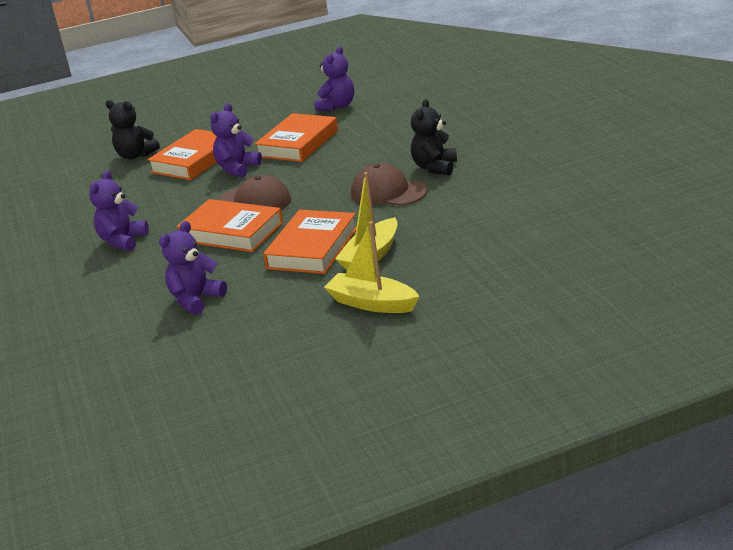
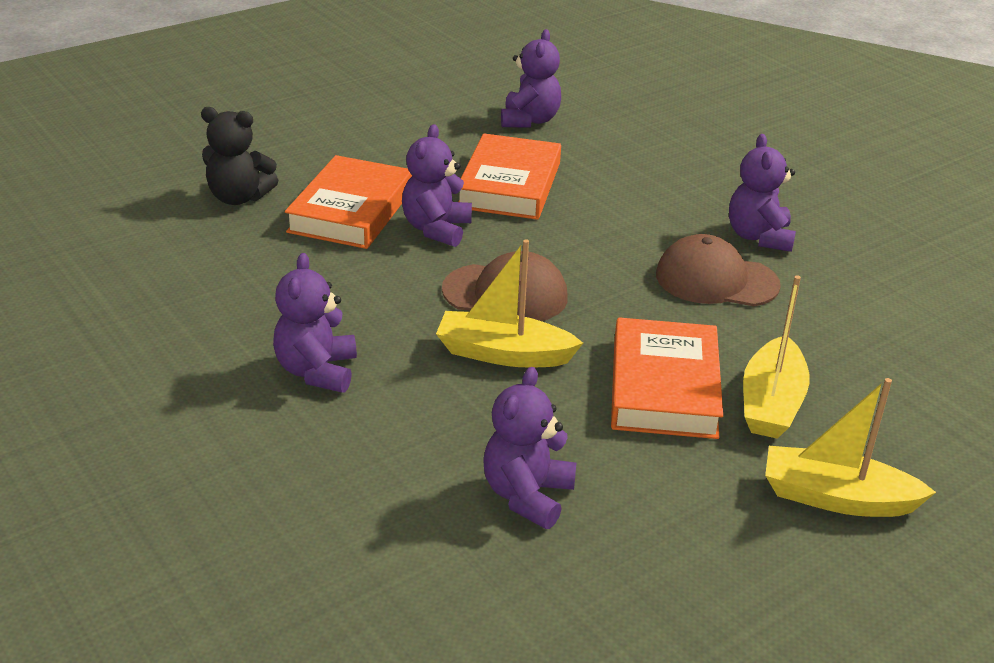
camera: 20 degrees left, 5 degrees up
(231, 232) = (503, 354): orange book -> yellow boat
(435, 167) = (759, 237): black teddy bear -> purple teddy bear

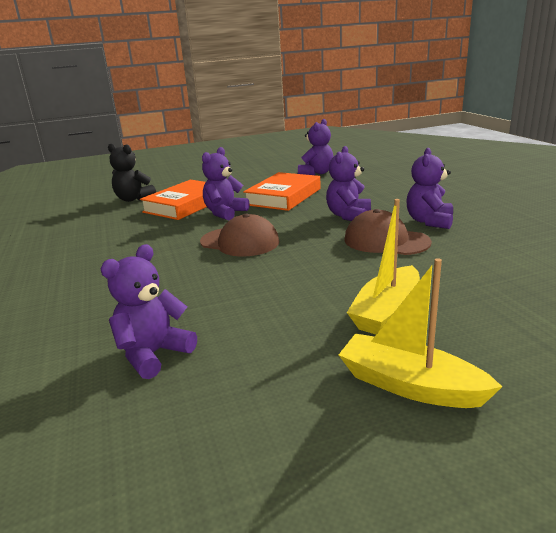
camera: 20 degrees right, 10 degrees down
(317, 371) = (91, 272): purple teddy bear -> purple teddy bear (348, 216)
(503, 354) = (212, 270): yellow boat -> none
(664, 387) = (309, 296): orange book -> none

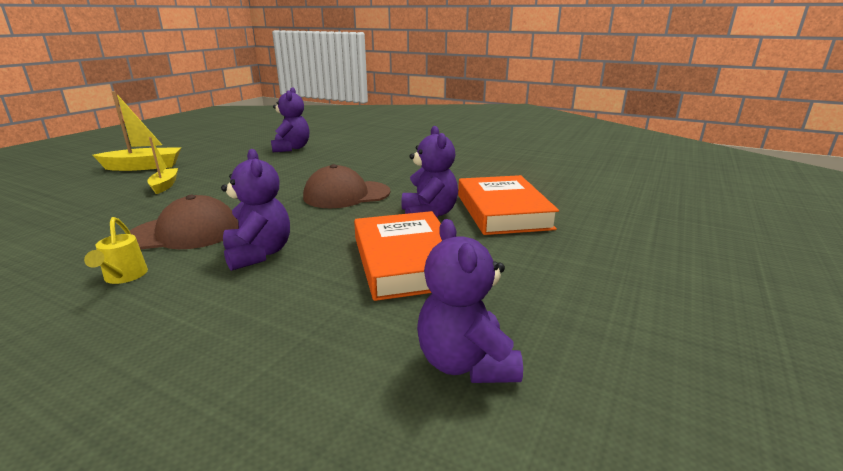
camera: 135 degrees right, 0 degrees up
(133, 199) = (585, 201): black teddy bear -> none
(387, 311) = (165, 185): yellow boat -> yellow boat, size x0.61
(429, 221) = (124, 277): purple teddy bear -> yellow watering can

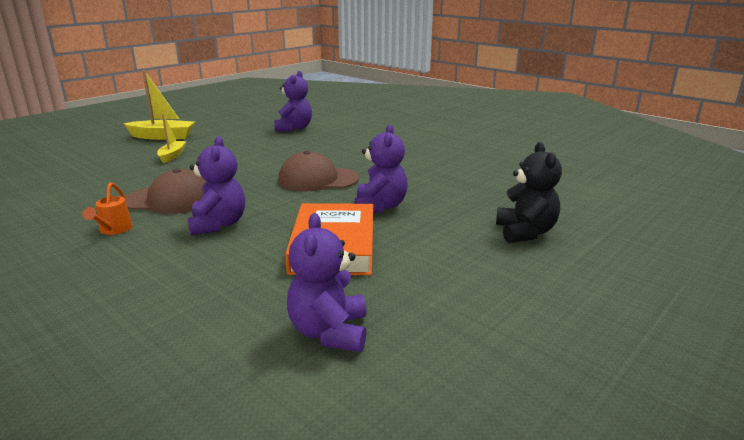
camera: 15 degrees right, 0 degrees up
(124, 277) = (113, 230): yellow watering can -> orange watering can
(503, 211) = (452, 211): orange book -> none
(585, 224) = (525, 232): none -> black teddy bear

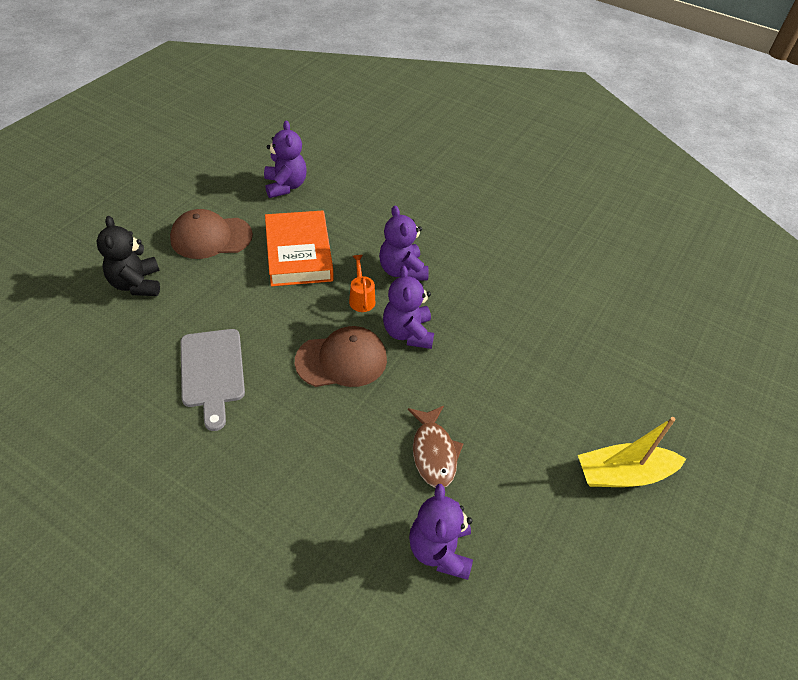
camera: 165 degrees right, 25 degrees up
(113, 230) = (480, 256): orange watering can -> orange watering can (361, 298)
(170, 199) = (471, 303): brown cap -> brown cap (211, 237)
(172, 156) = (551, 404): yellow boat -> none
(274, 147) = (433, 452): none -> brown fish
(380, 206) = (266, 311): purple teddy bear -> purple teddy bear (408, 333)
(428, 181) = (212, 372): none -> grey cutting board

